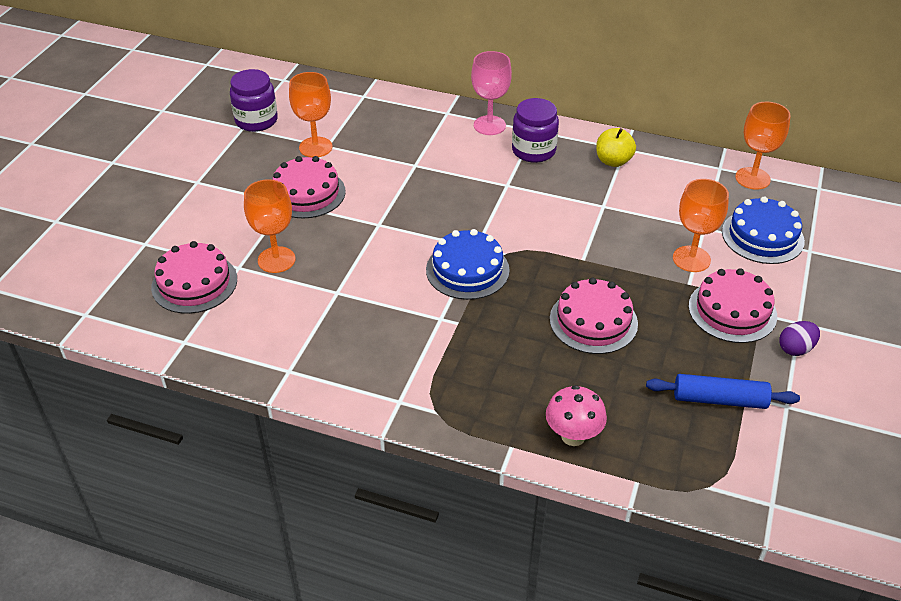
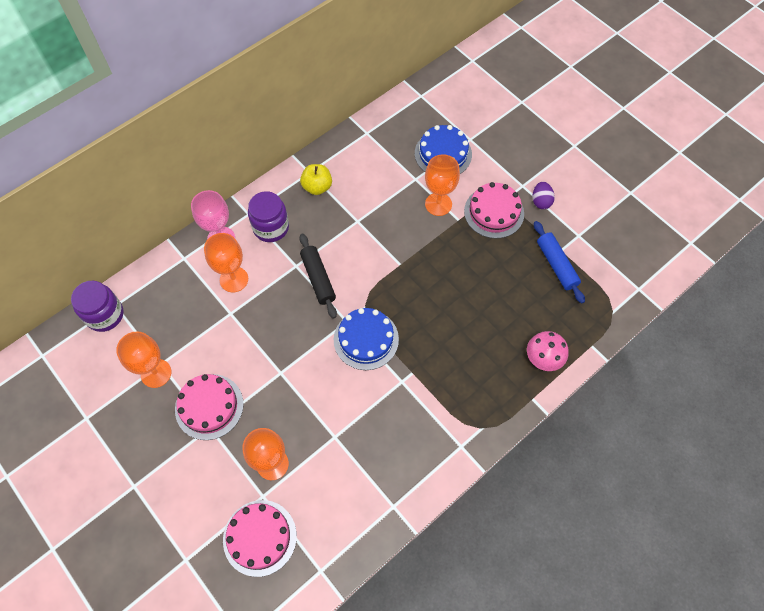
camera: 60 degrees left, 20 degrees up
(256, 120) = (84, 403): purple jar -> purple jar (105, 315)
(506, 206) = (318, 279): none -> black rolling pin
(593, 321) = (458, 292): pink cake -> none
(719, 399) = (556, 265): blue rolling pin -> blue rolling pin turned 60 degrees counterclockwise
(752, 178) = (389, 122): orange goblet -> orange goblet (234, 279)

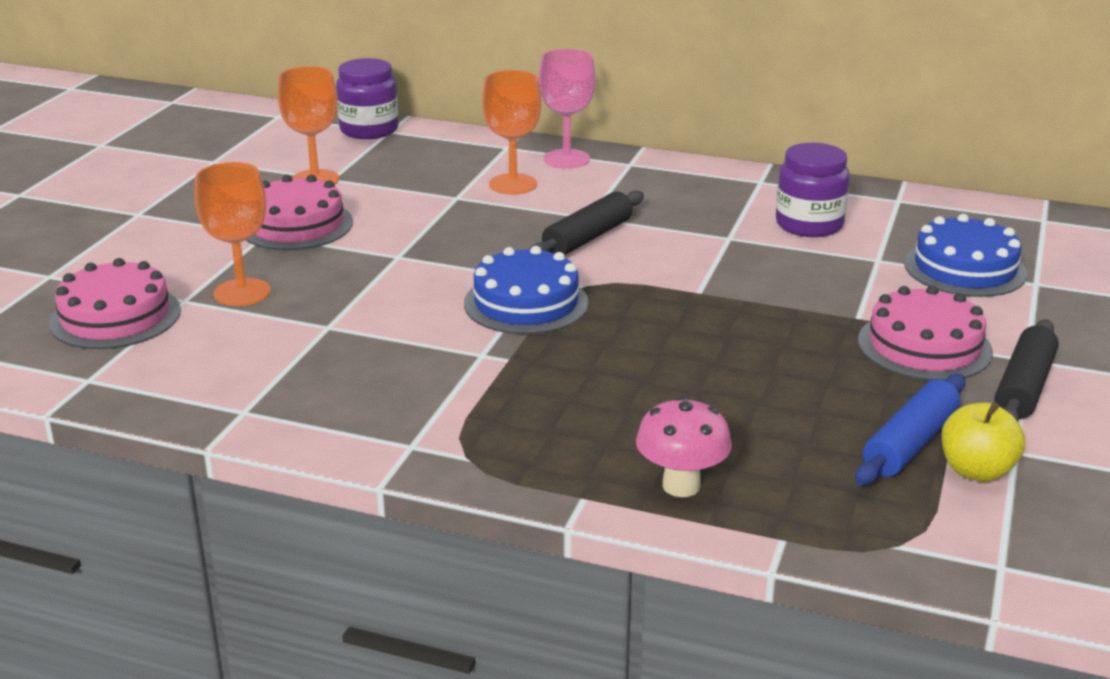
camera: 60 degrees right, 35 degrees down
(271, 227) = (629, 183): purple jar -> purple jar (809, 224)
(317, 187) = (743, 193): yellow apple -> yellow apple (976, 471)
(438, 204) = (860, 292): orange goblet -> none
(541, 201) = (1024, 387): purple egg -> black rolling pin

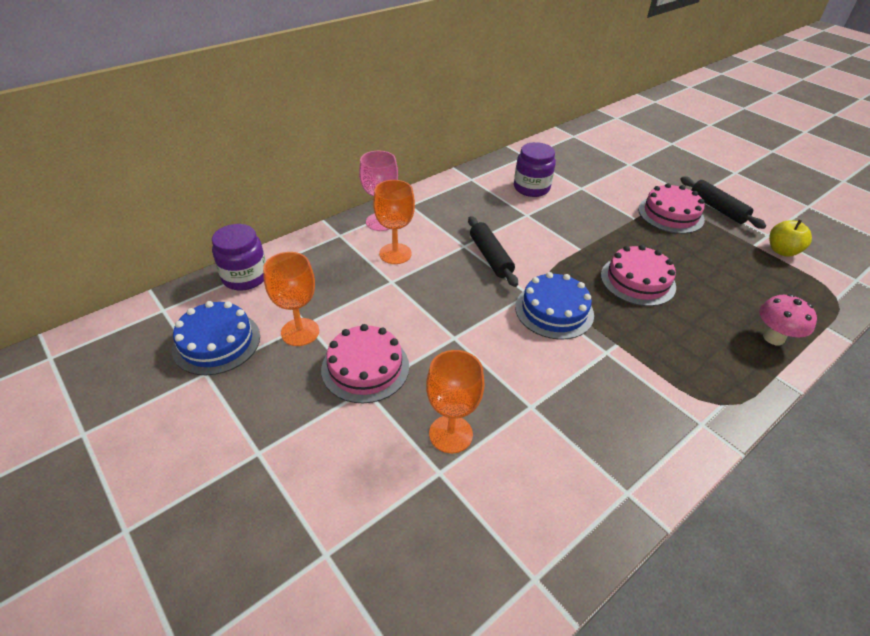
camera: 60 degrees left, 15 degrees up
(115, 317) = (438, 527): pink cake -> pink cake (637, 280)
(910, 444) = (754, 257): blue rolling pin -> none
(965, 268) = (605, 172): blue cake -> blue cake (216, 342)

